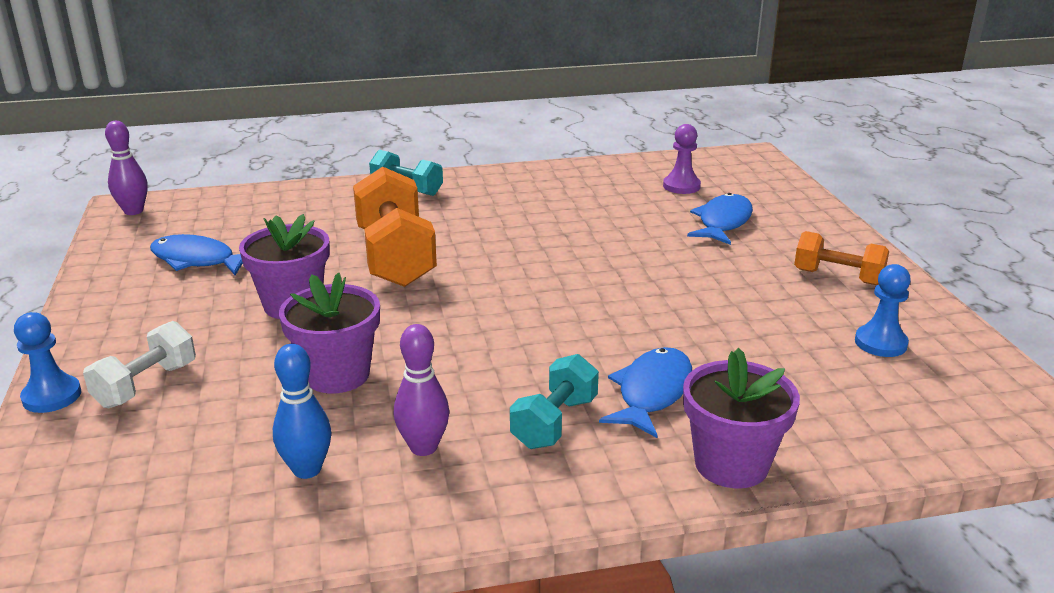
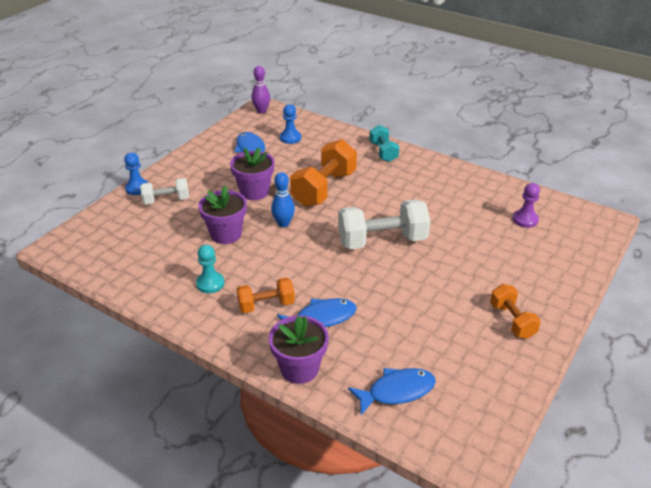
camera: 45 degrees right, 10 degrees up
(307, 469) = (166, 267): blue bowling pin -> blue bowling pin (283, 223)
(423, 447) = (210, 283): purple bowling pin -> turquoise pawn
(554, 422) = (266, 305): turquoise dumbbell -> orange dumbbell
(571, 275) = (382, 240): none -> white dumbbell
(723, 222) = (508, 254): blue fish -> blue fish (397, 391)
(880, 343) = (465, 366): blue pawn -> blue pawn (290, 138)

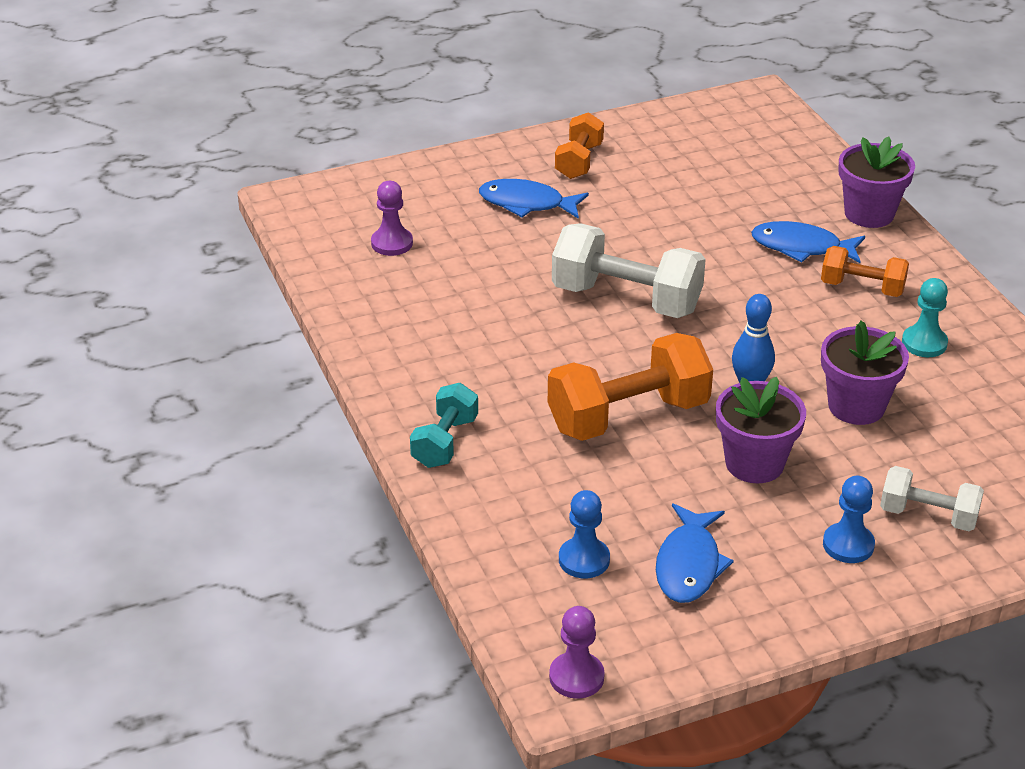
camera: 145 degrees left, 0 degrees up
(137, 188) = (974, 570): blue pawn -> blue pawn (848, 545)
(261, 111) = (576, 677): purple bowling pin -> purple pawn
(397, 391) = (778, 159): blue fish -> blue fish (526, 204)

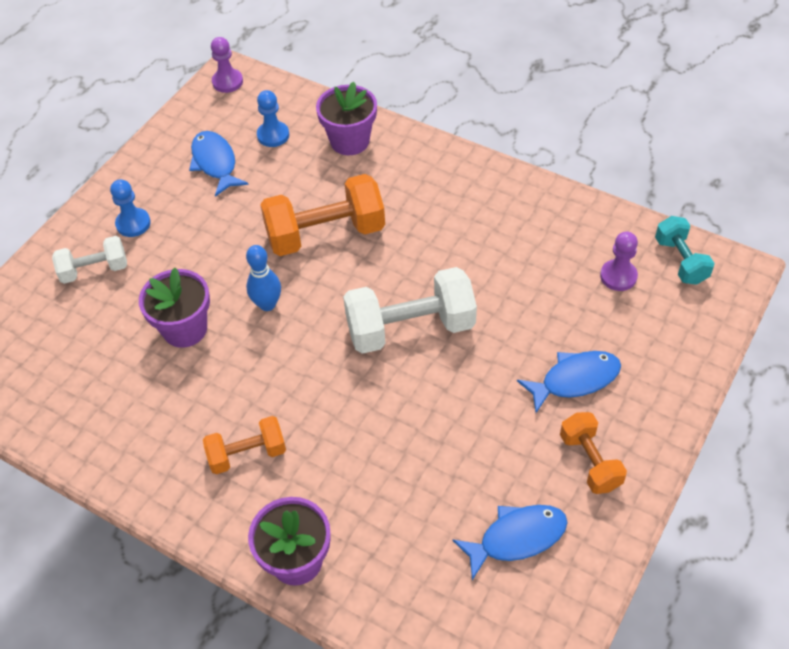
camera: 145 degrees right, 15 degrees up
(445, 442) = (413, 156): turquoise dumbbell -> turquoise dumbbell (680, 261)
(628, 416) = (325, 234): orange dumbbell -> orange dumbbell turned 45 degrees clockwise
(754, 463) = (223, 246): purple flower pot -> purple flower pot (349, 141)
(801, 247) = (325, 472): blue fish -> blue fish (517, 538)
(924, 343) = (167, 421): turquoise pawn -> none

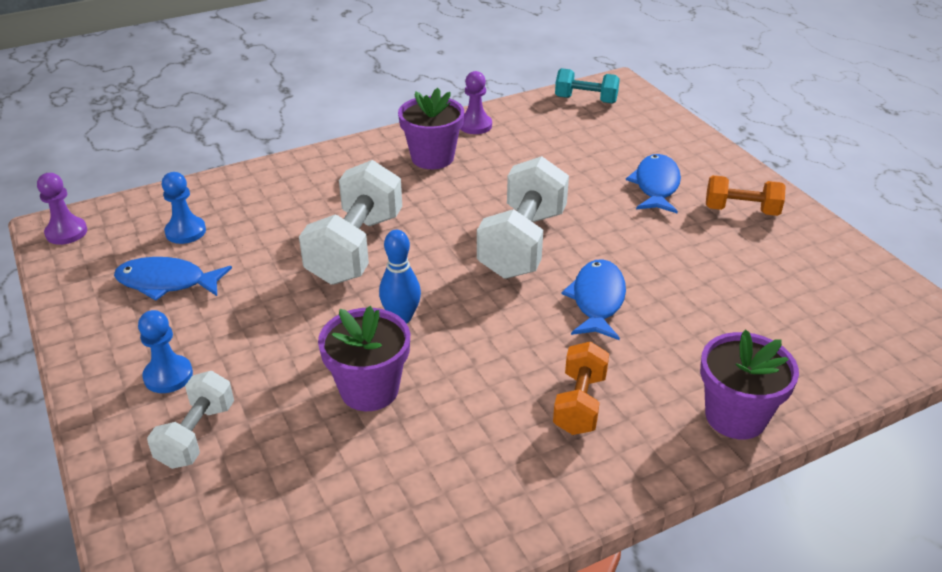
camera: 60 degrees left, 15 degrees down
(325, 234) = (356, 248): orange dumbbell -> white dumbbell
(349, 141) = (260, 191): purple flower pot -> purple flower pot (432, 158)
(517, 538) = (792, 274): blue fish -> blue fish (597, 300)
(618, 276) = (573, 128): purple pawn -> purple pawn (475, 125)

